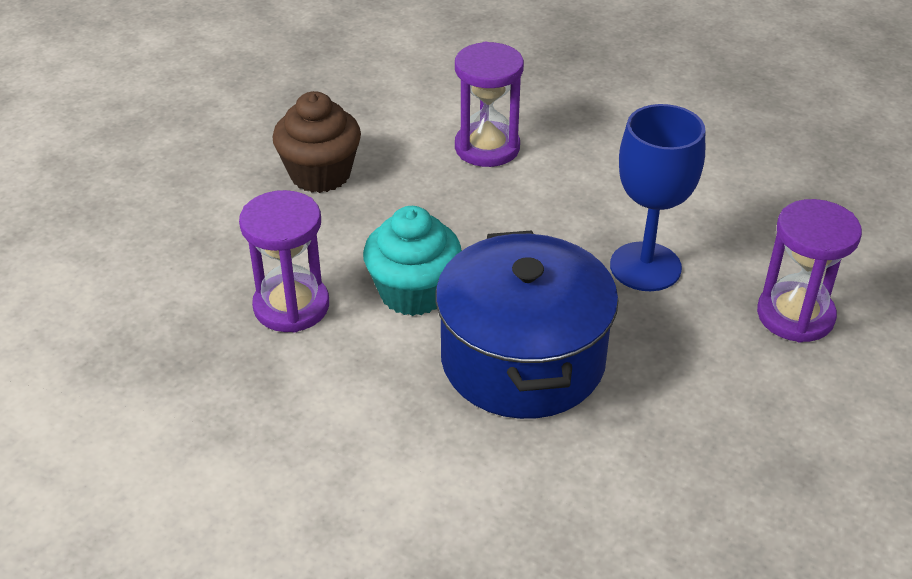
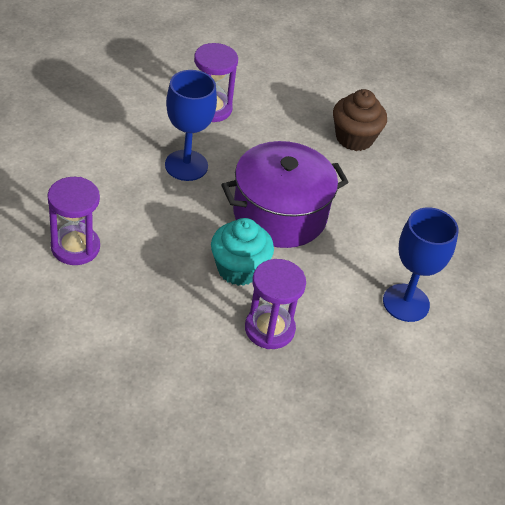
camera: 110 degrees left, 5 degrees up
(286, 486) = (406, 303): none -> blue goblet
(320, 174) = (125, 340): brown cupcake -> brown cupcake (354, 138)
(522, 359) = (279, 214): blue pot -> purple pot

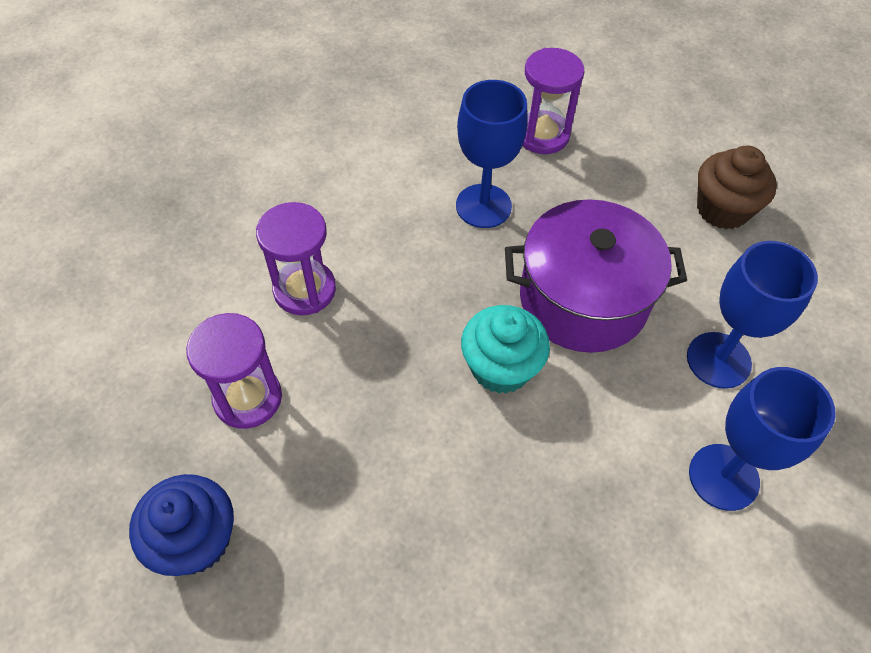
camera: 25 degrees right, 10 degrees up
(67, 422) = (196, 540): none -> blue cupcake
(269, 329) = (512, 469): purple hourglass -> purple hourglass (248, 398)
(381, 234) = (718, 360): none -> blue goblet

